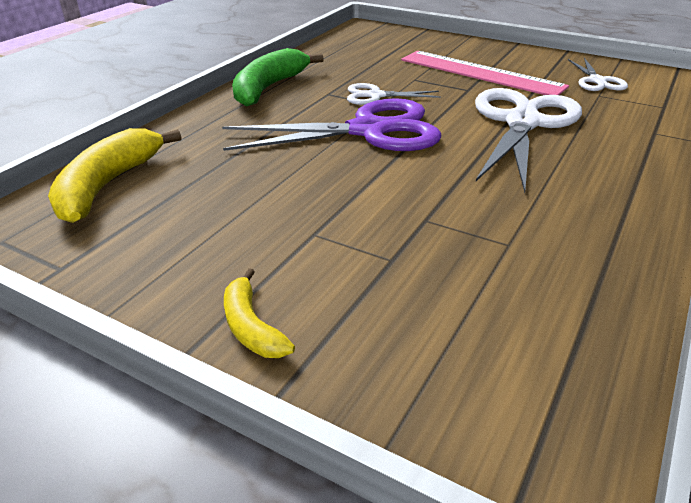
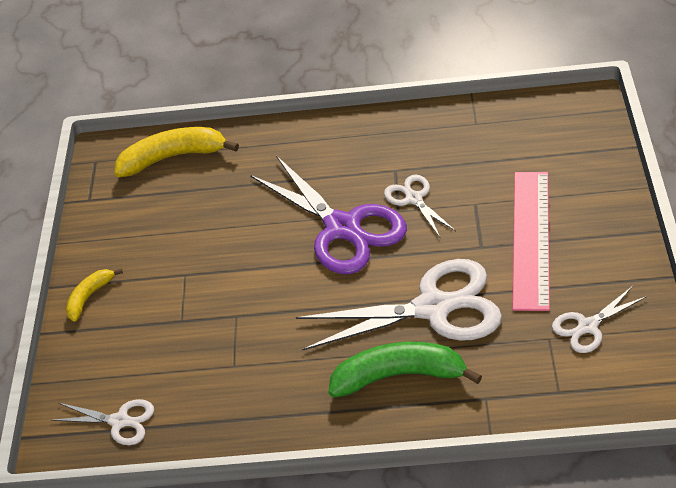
camera: 65 degrees right, 10 degrees up
(269, 88) = (376, 133): green banana -> green banana (400, 376)
(546, 376) = (119, 421): none -> white scissors

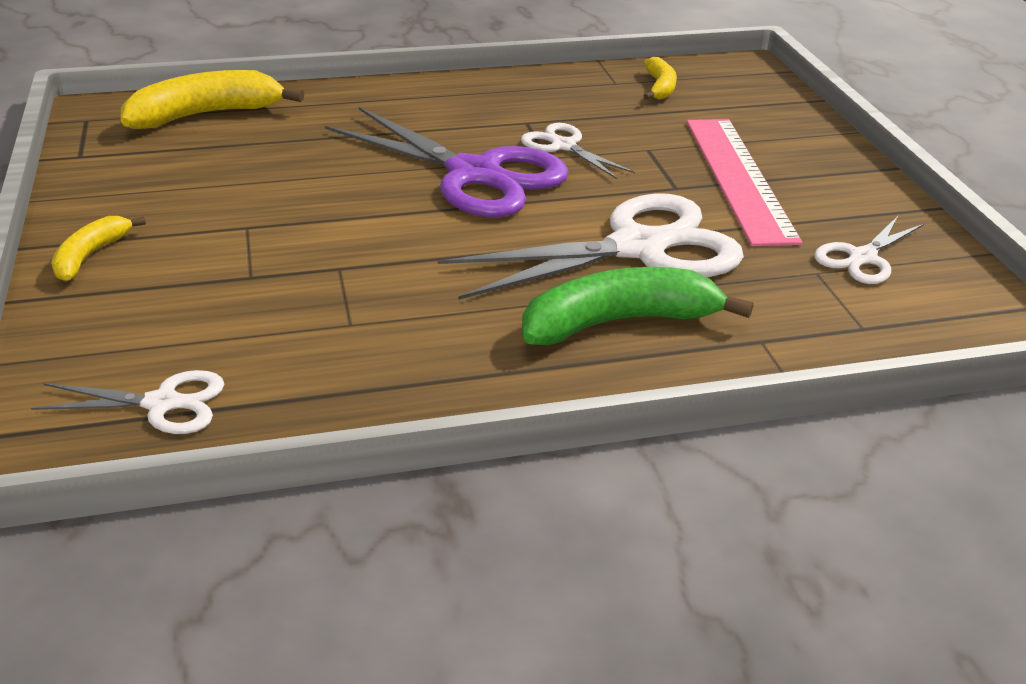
camera: 20 degrees left, 10 degrees down
(508, 130) = (659, 87): none -> yellow banana

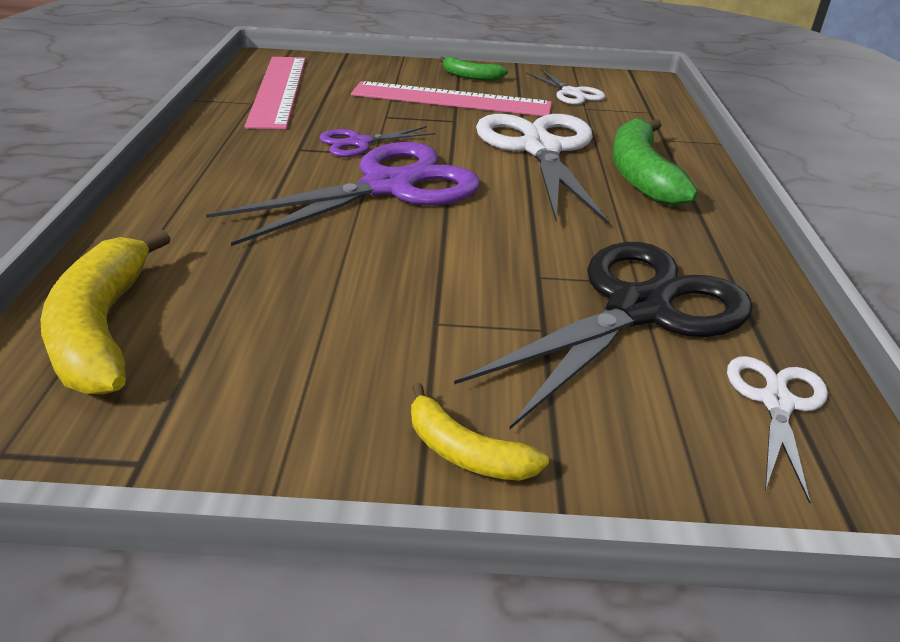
camera: 75 degrees left, 0 degrees up
(296, 325) = (638, 310): none -> black scissors
(564, 146) = (359, 143): white scissors -> purple scissors
(659, 87) = (278, 90): yellow banana -> pink ruler
(836, 181) = (470, 76): none -> green banana

